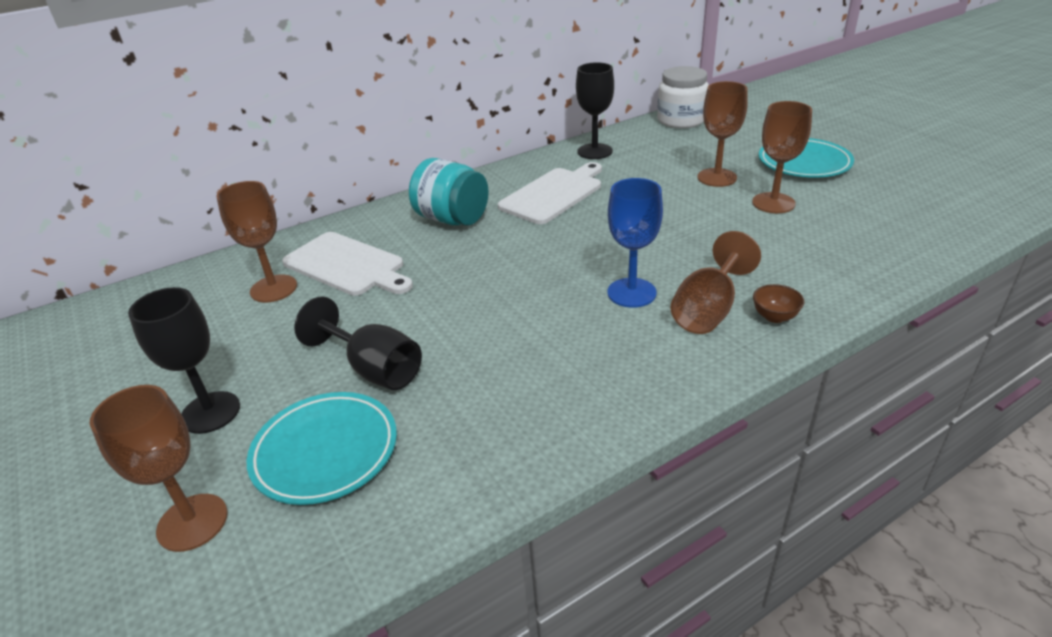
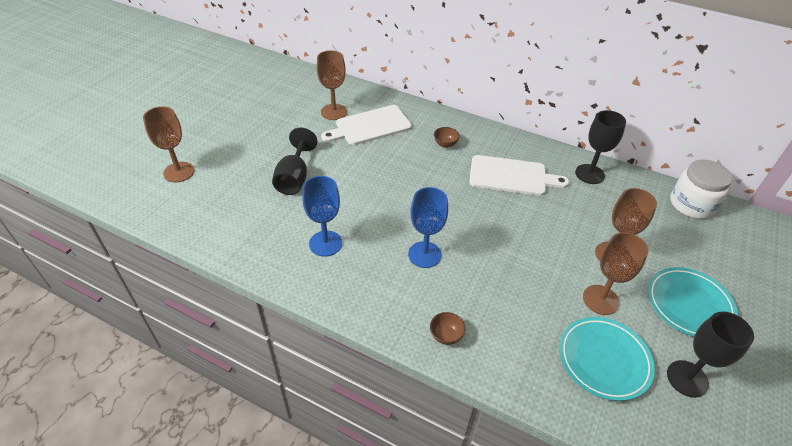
camera: 55 degrees right, 10 degrees up
(210, 412) = (239, 142): black goblet -> black goblet (687, 378)
(325, 452) = (233, 190): turquoise plate -> turquoise plate (604, 360)
(347, 265) = (370, 126): white cutting board -> white cutting board turned 60 degrees clockwise
(452, 219) = (445, 144): turquoise jar -> brown bowl
(544, 374) = (325, 243): none -> blue goblet
(708, 310) = (430, 298): brown goblet -> none

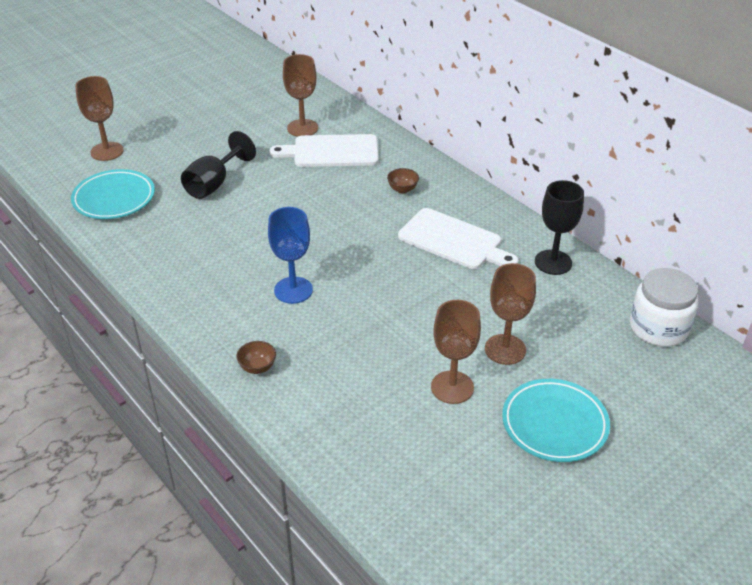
camera: 25 degrees right, 5 degrees down
(325, 243) = (201, 252): blue goblet -> none
(604, 360) = (406, 441): turquoise plate -> turquoise plate (114, 198)
(687, 378) = (485, 488): black goblet -> none

